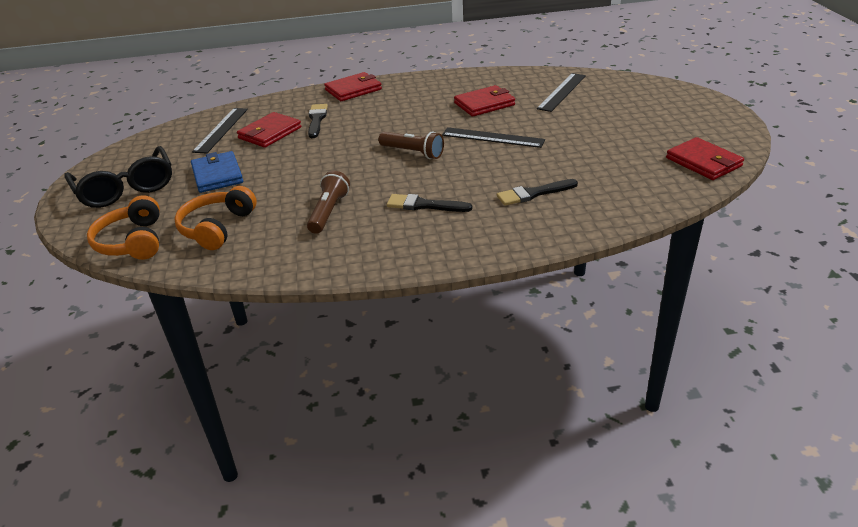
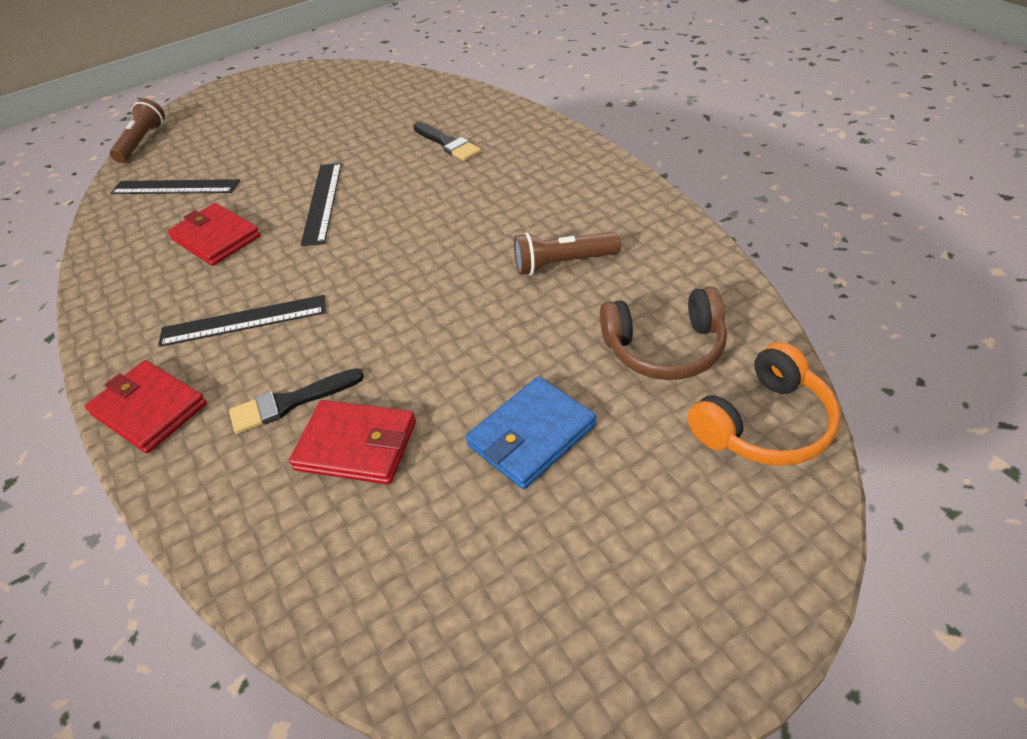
camera: 110 degrees left, 10 degrees up
(126, 189) = (646, 554): black glasses -> none
(216, 227) = (665, 348): orange headphones -> brown headphones
(221, 130) = (359, 541): black ruler -> black ruler (243, 321)
(413, 153) = (382, 251): brown flashlight -> brown flashlight (142, 142)
(424, 205) = (507, 200): black brush -> none
(703, 162) = (349, 79): red wallet -> none

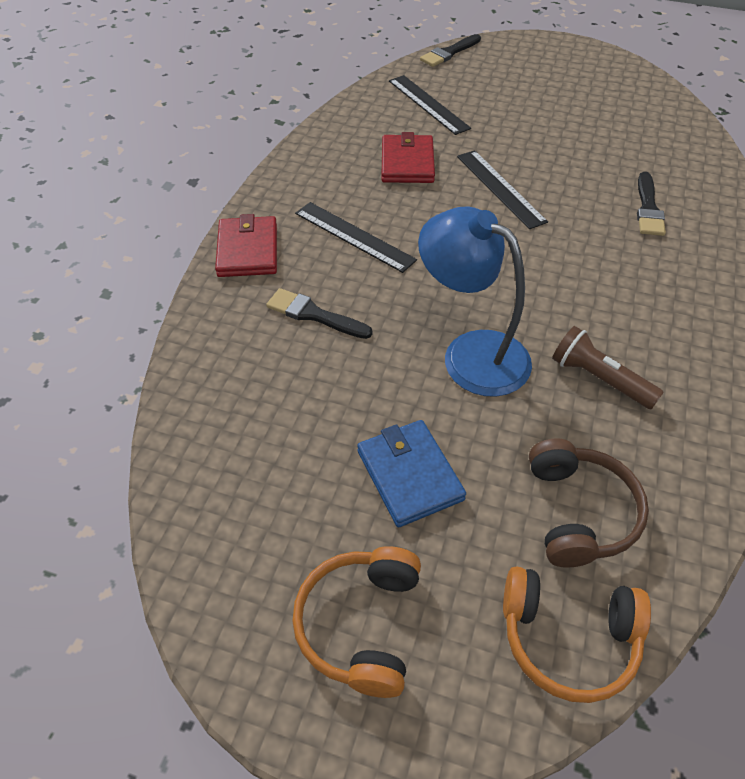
camera: 45 degrees right, 5 degrees up
(142, 142) = (449, 53): brown flashlight -> black brush
(322, 202) = (500, 188): black ruler -> black ruler turned 75 degrees counterclockwise
(356, 445) = (312, 377): red wallet -> none
(457, 320) = (471, 353): none -> blue lamp
(531, 435) = (409, 475): blue wallet -> blue wallet turned 60 degrees clockwise
(644, 564) = (360, 624): none -> orange headphones
(665, 348) = (579, 512): brown headphones -> brown headphones turned 135 degrees counterclockwise

